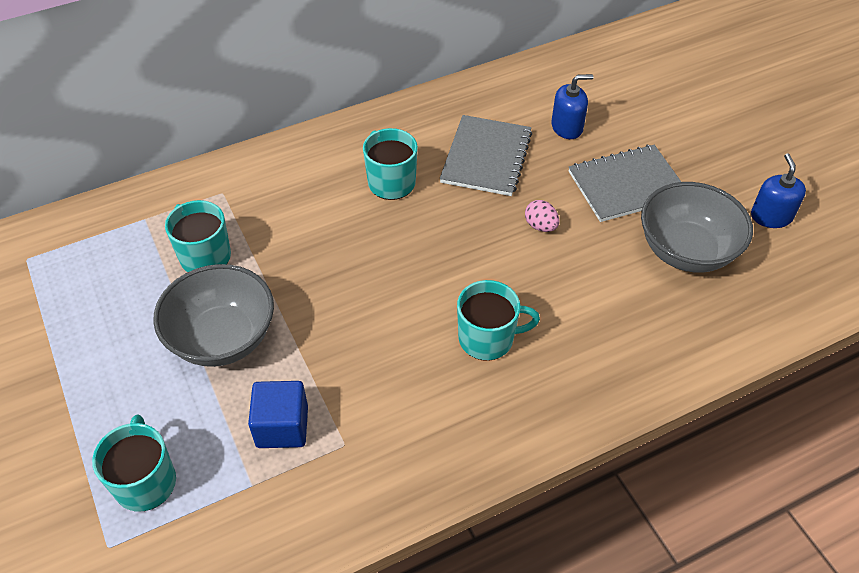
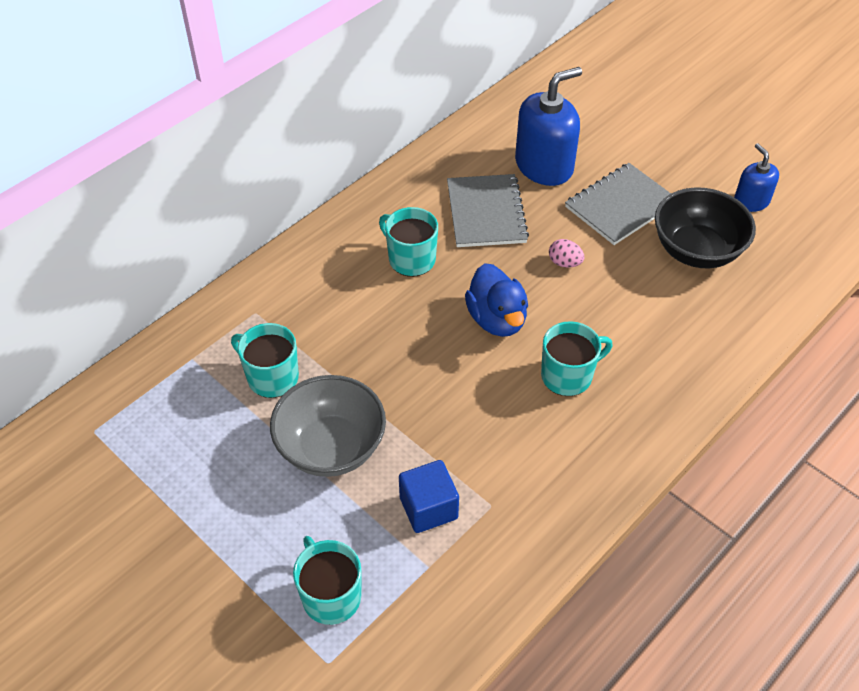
camera: 20 degrees left, 0 degrees up
(444, 262) = (497, 319): none -> blue duck
(567, 127) = (544, 166): blue soap dispenser -> blue soap dispenser, size x1.79
(686, 251) = (696, 251): grey bowl -> black bowl

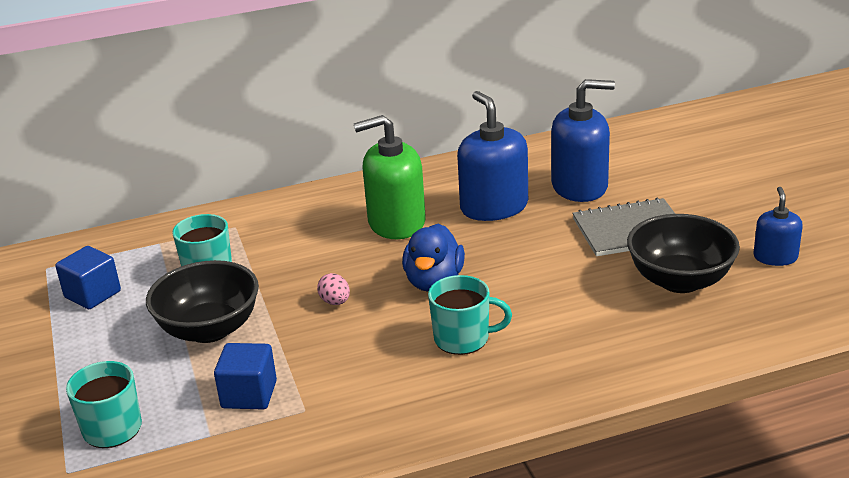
camera: 30 degrees right, 20 degrees down
(175, 447) = (92, 294): none -> blue cube
(331, 447) = (209, 329): grey bowl -> black bowl
(411, 259) = (396, 223): turquoise mug -> green soap dispenser
(486, 213) = (494, 207): grey notebook -> blue soap dispenser
(564, 263) = (535, 258): pink egg -> pink egg (335, 302)

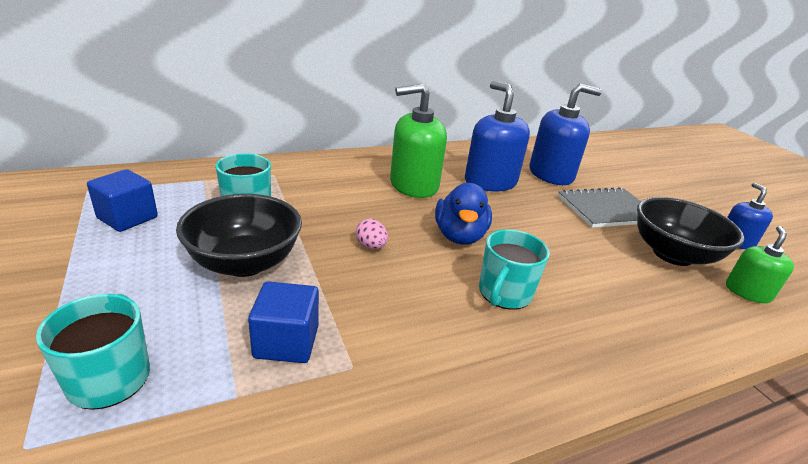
camera: 10 degrees left, 0 degrees up
(463, 339) = (504, 293): turquoise mug -> turquoise mug turned 120 degrees clockwise
(742, 316) = (747, 292): none -> green soap dispenser

